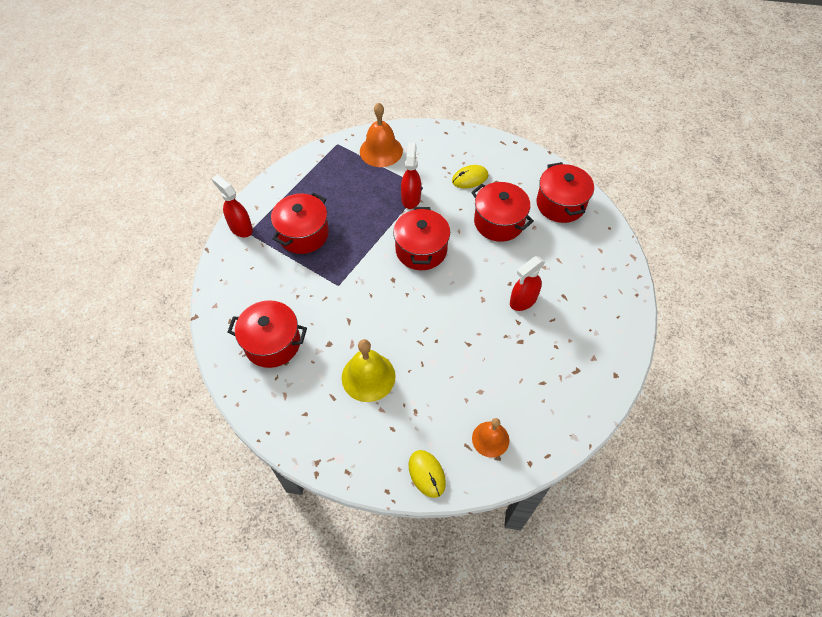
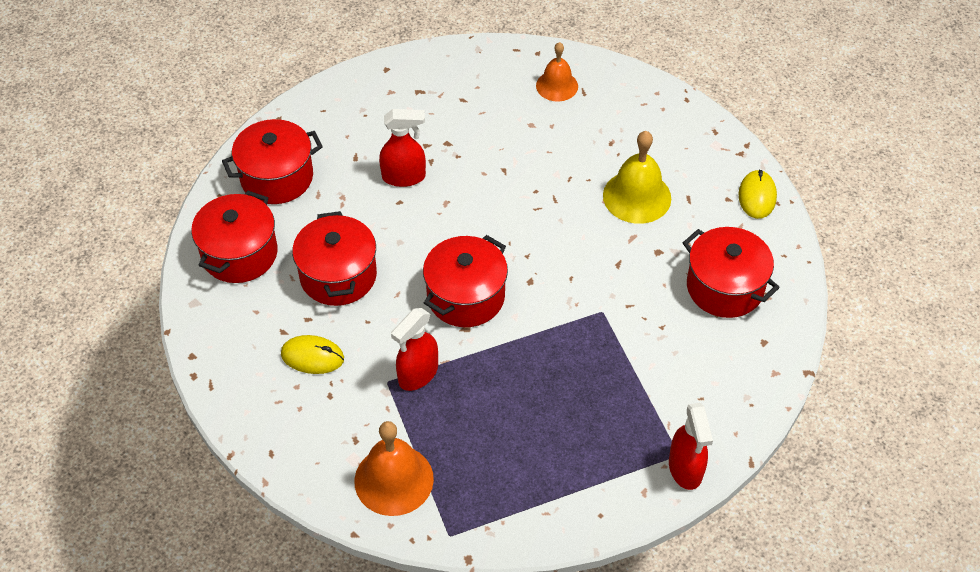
camera: 145 degrees left, 5 degrees down
(303, 234) = (602, 407): red pot -> red pot (277, 177)
(426, 474) = (639, 92): yellow mouse -> yellow mouse (757, 196)

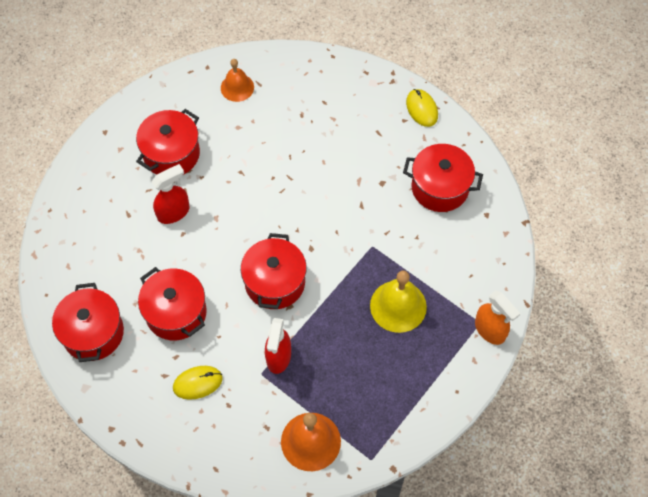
camera: 30 degrees left, 10 degrees up
(277, 177) = (80, 259): red pot -> red pot (171, 154)
(637, 196) = (343, 148): yellow bell -> yellow bell (398, 306)
(685, 469) = (490, 330): red spray bottle -> orange spray bottle

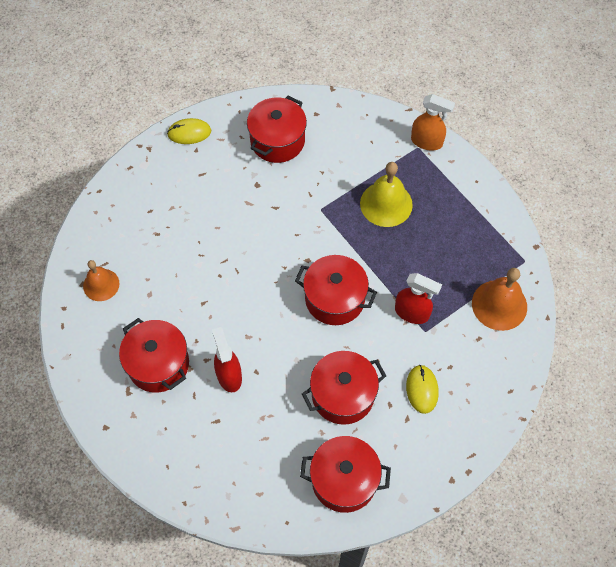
camera: 75 degrees left, 0 degrees up
(490, 330) = (427, 142): orange spray bottle -> orange spray bottle turned 45 degrees clockwise

